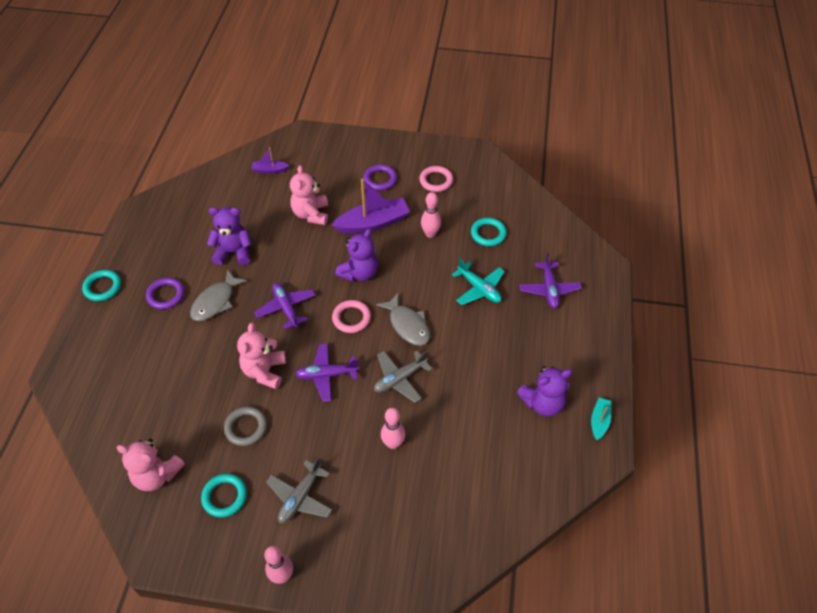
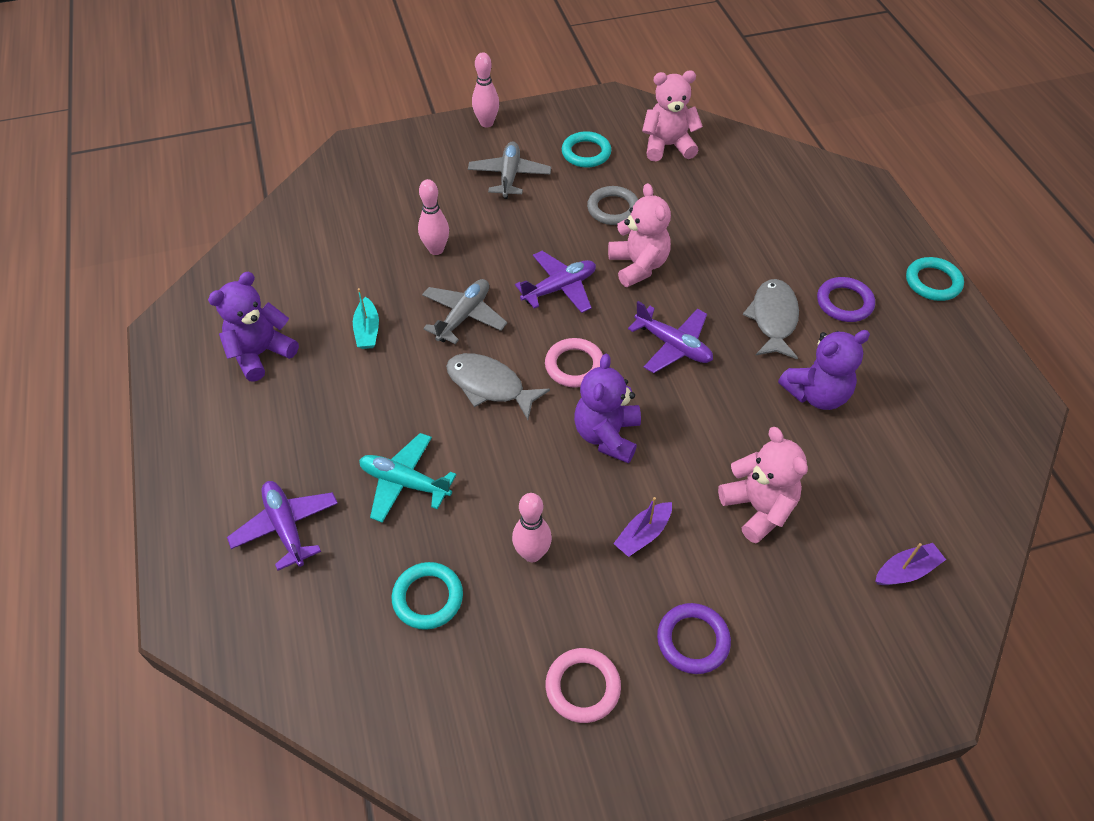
camera: 155 degrees right, 0 degrees up
(373, 223) = (643, 534): purple boat -> purple boat, size x0.51
(599, 421) = (178, 358): turquoise boat -> turquoise boat (367, 330)

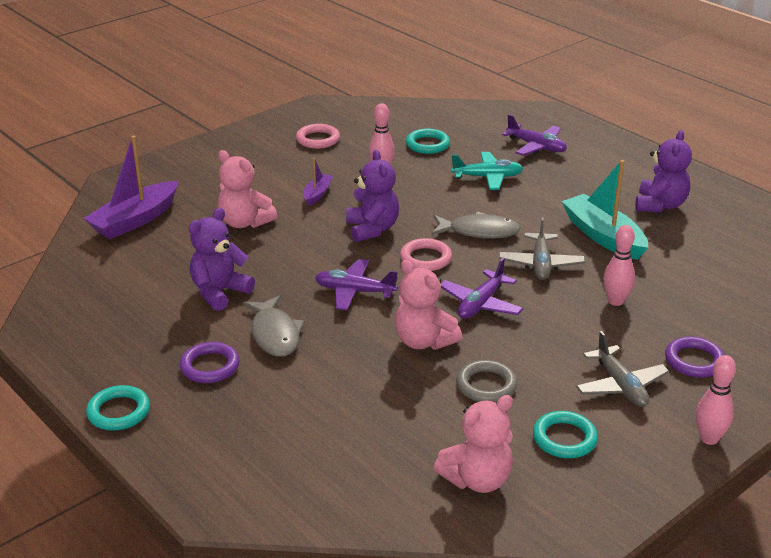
camera: 155 degrees right, 20 degrees down
(367, 330) = (603, 236): turquoise boat -> turquoise boat, size x1.97
(693, 640) = (264, 166): purple ring -> purple ring (694, 361)
(906, 571) = (135, 220): purple boat -> purple boat, size x1.97

